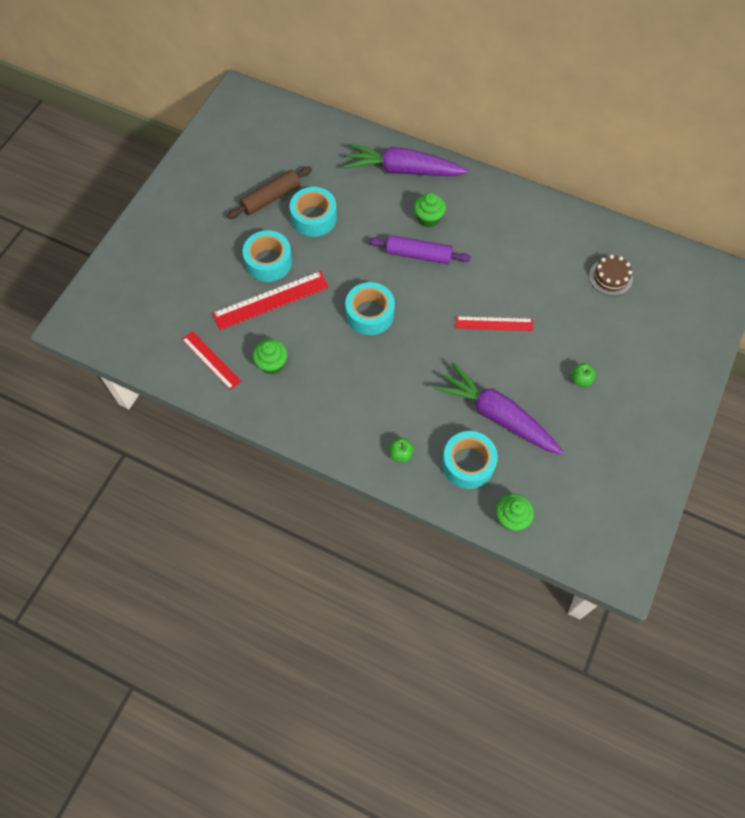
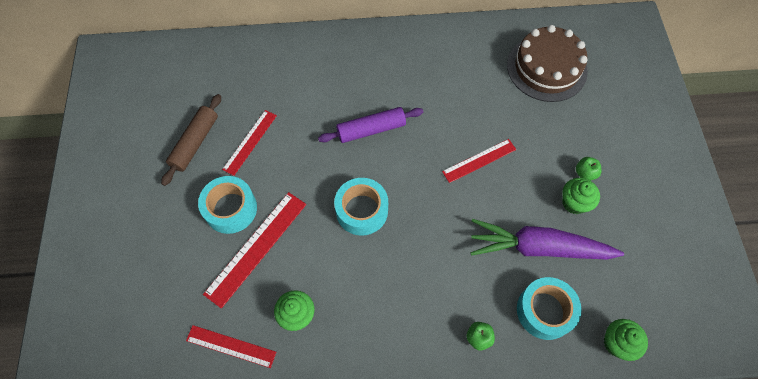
camera: 30 degrees left, 0 degrees up
(314, 218) = (250, 142): turquoise tape -> red ruler
(403, 170) = (307, 56): purple carrot -> none
(428, 218) = (359, 91): green cupcake -> green cupcake (574, 203)
(610, 277) = (546, 68): brown cake -> brown cake, size x1.89

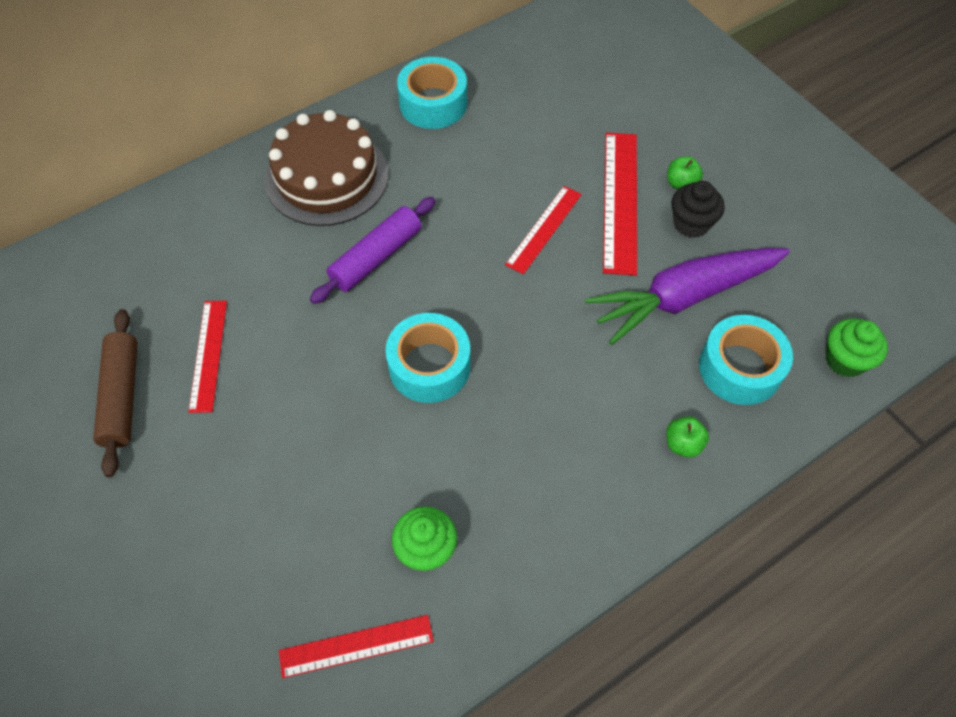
camera: 30 degrees left, 5 degrees down
(231, 209) = (236, 459): turquoise tape -> turquoise tape (433, 103)
(256, 248) = (309, 492): red ruler -> red ruler (620, 201)
(546, 68) = (556, 82): brown cake -> brown cake (326, 177)
(574, 203) = (691, 224): green cupcake -> black cupcake

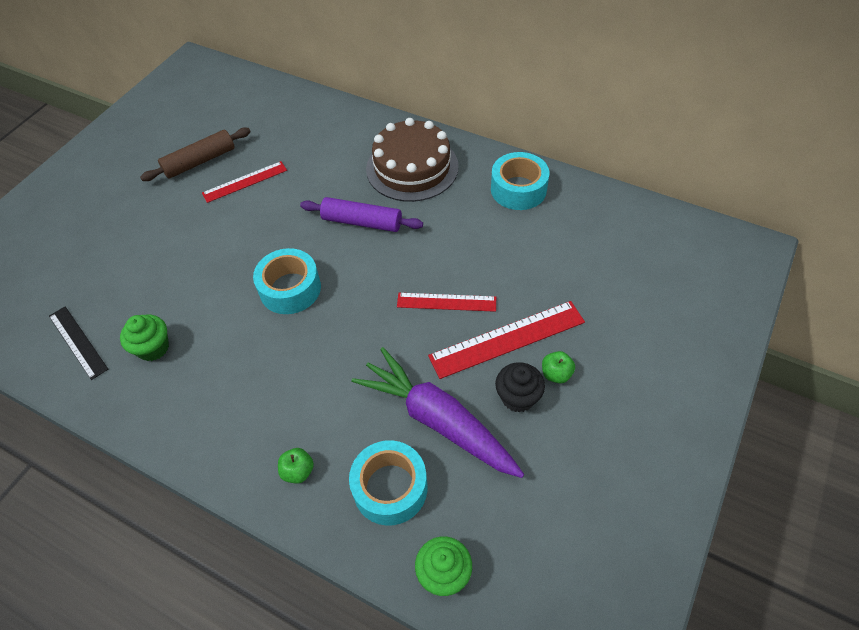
camera: 65 degrees right, 5 degrees down
(356, 646) = (78, 342): red ruler -> black ruler

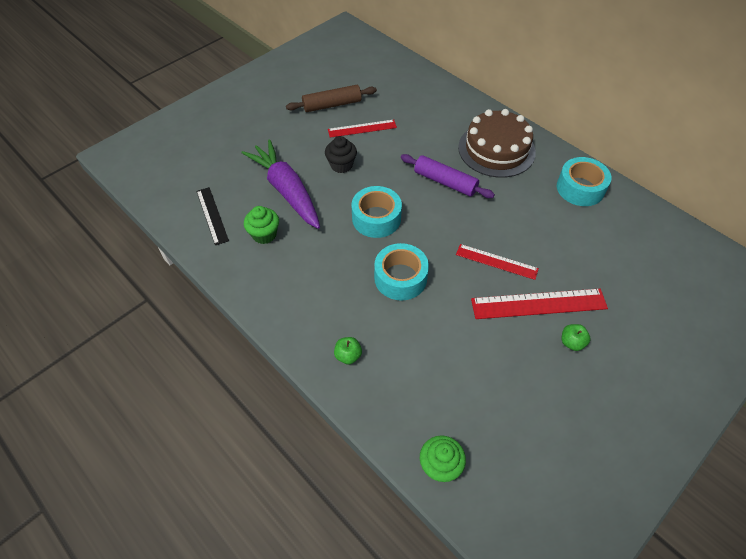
camera: 15 degrees right, 0 degrees up
(390, 488) = (415, 389): turquoise tape -> turquoise tape (400, 278)
(438, 420) = (465, 350): purple carrot -> purple carrot (286, 190)
(518, 397) = (535, 351): black cupcake -> black cupcake (341, 165)

